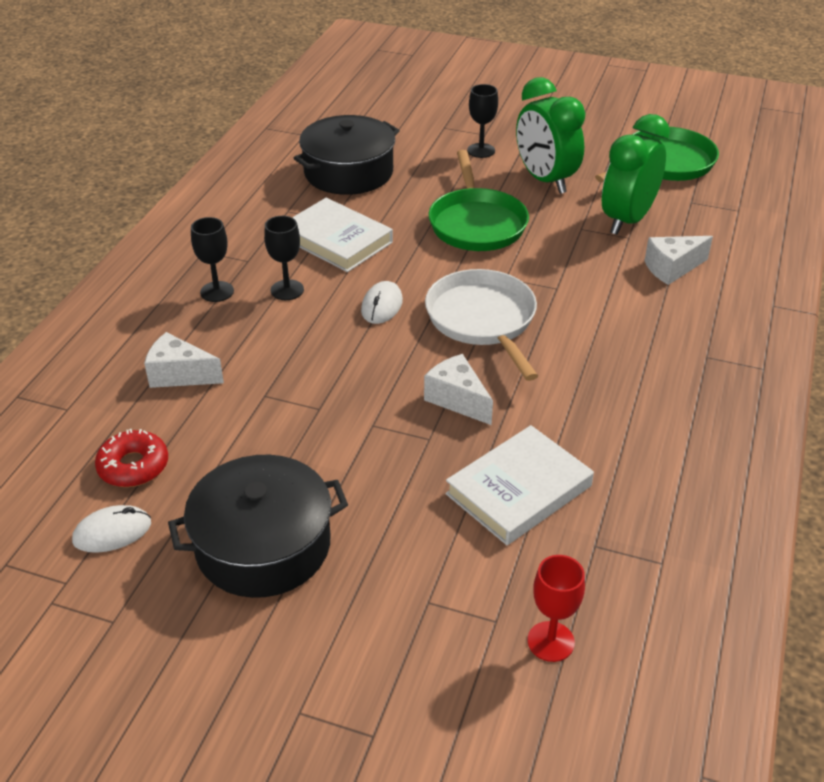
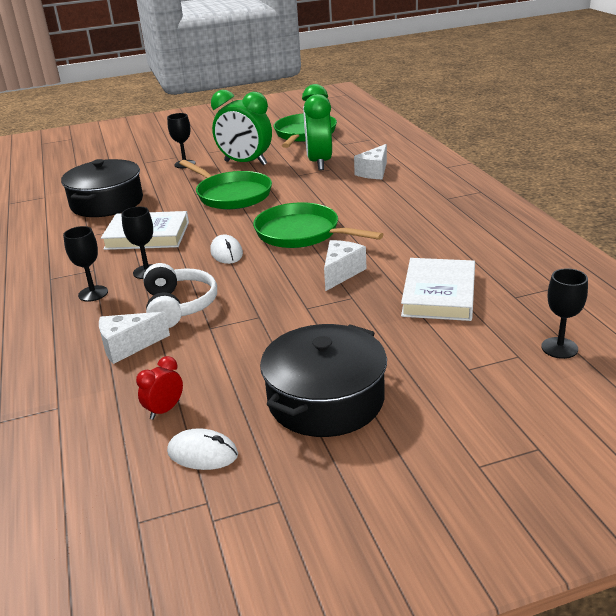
camera: 35 degrees left, 10 degrees down
(112, 532) = (202, 453): white mouse -> white mouse turned 75 degrees clockwise
(133, 466) = (165, 410): red donut -> red clock
(267, 352) = (179, 306): none -> white headphones
(457, 399) = (341, 273): white cheese -> white cheese turned 105 degrees clockwise
(483, 320) = (301, 233): white pan -> green pan
(550, 641) = (559, 348): red goblet -> black goblet

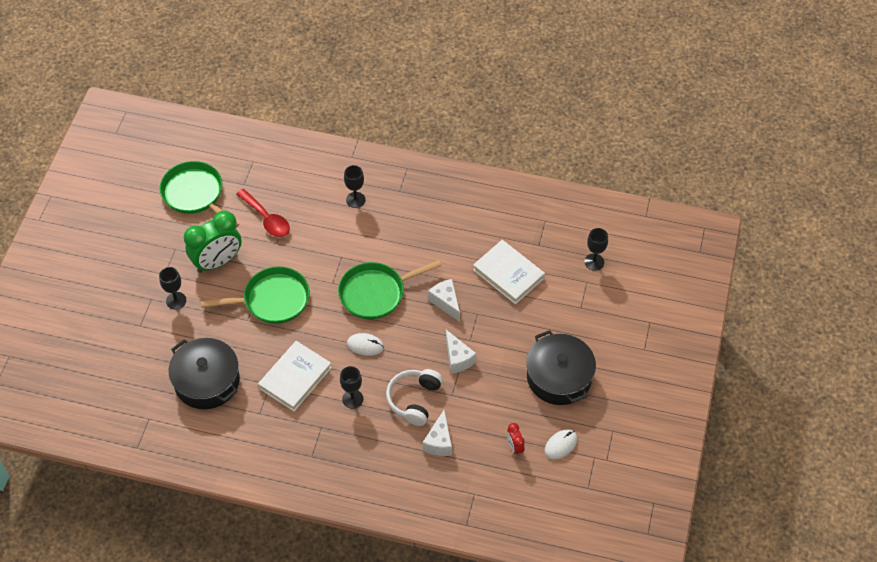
camera: 60 degrees left, 25 degrees up
(93, 293) = (357, 438): black goblet -> black goblet (355, 200)
(179, 306) = (414, 399): white headphones -> white headphones turned 90 degrees counterclockwise
(319, 163) = (267, 219): green clock -> red spoon
(374, 172) = (318, 200): white cheese -> white cheese (457, 358)

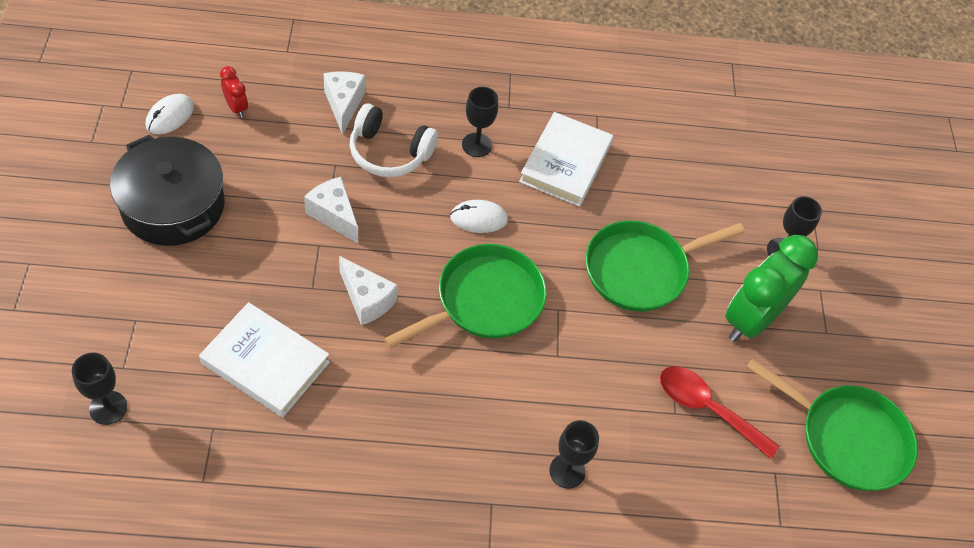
camera: 160 degrees right, 0 degrees up
(207, 381) = (683, 146): black pot -> none
(414, 399) = (389, 152): white headphones -> white headphones turned 105 degrees clockwise

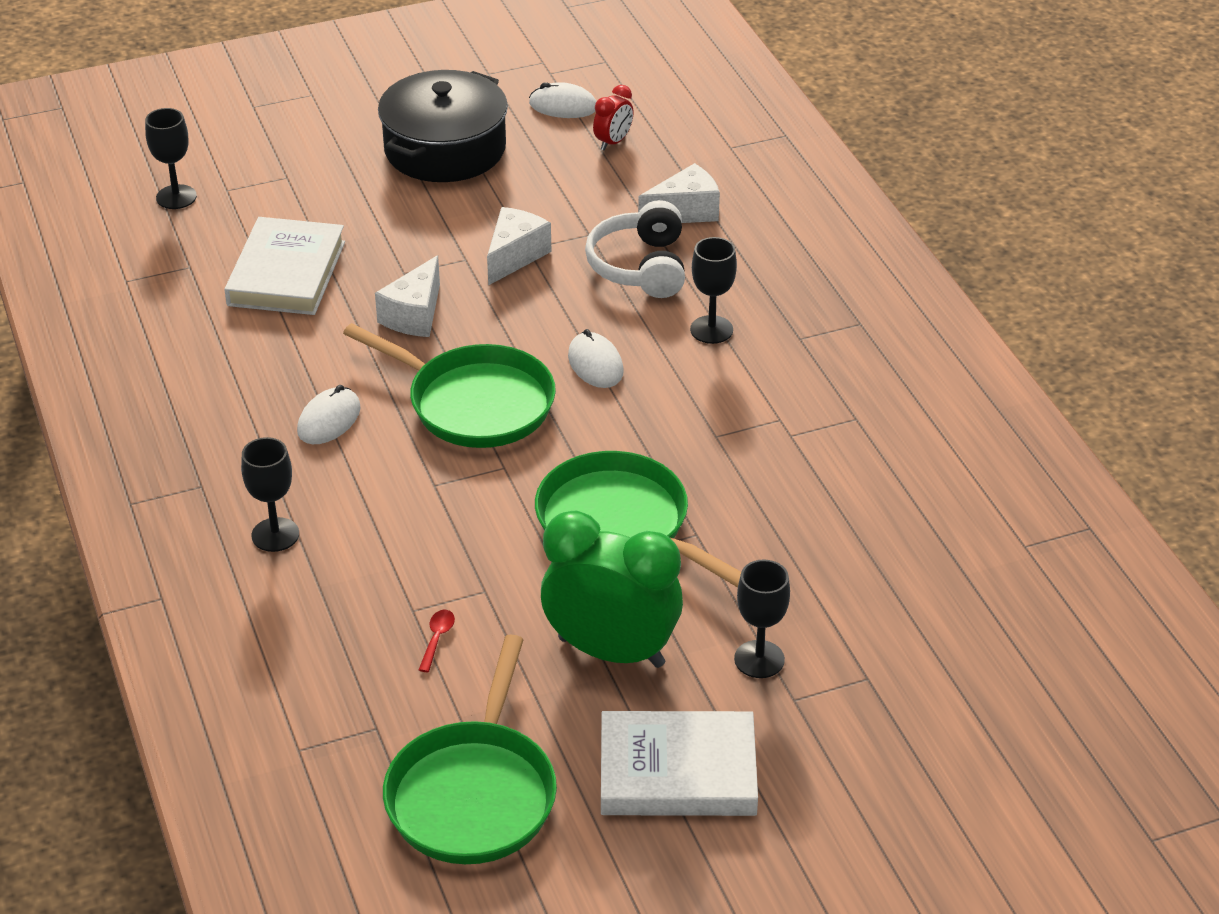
camera: 75 degrees right, 15 degrees down
(458, 395) = (329, 420): none -> white mouse
(565, 163) = (746, 412): white book -> white book (677, 772)
(707, 408) = (437, 638): red spoon -> red spoon, size x0.42

